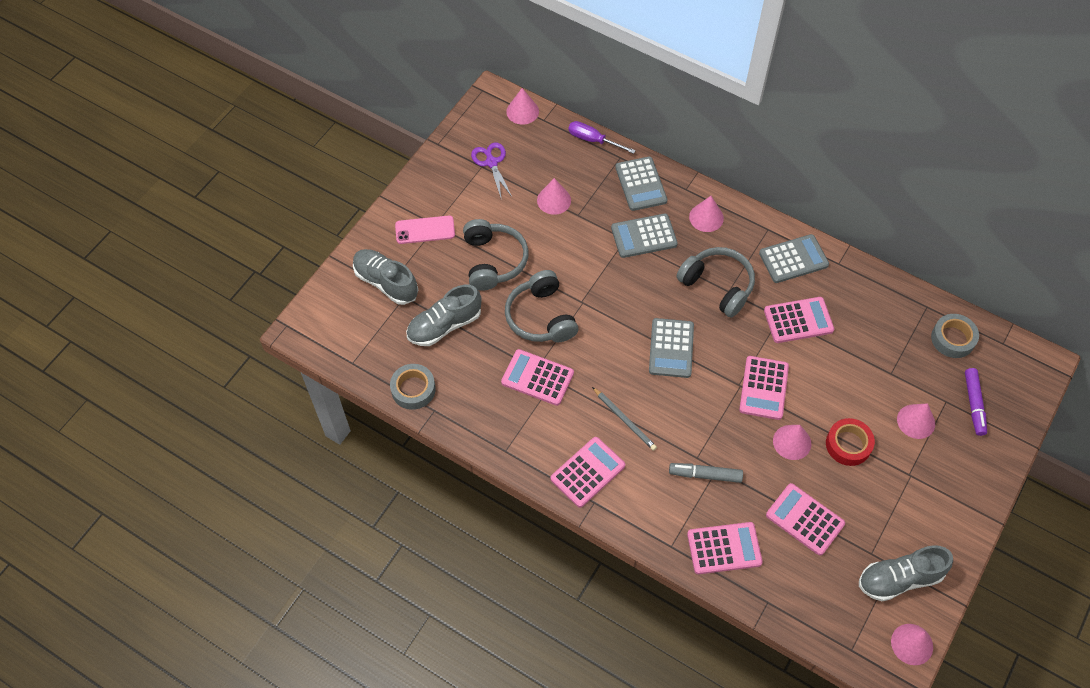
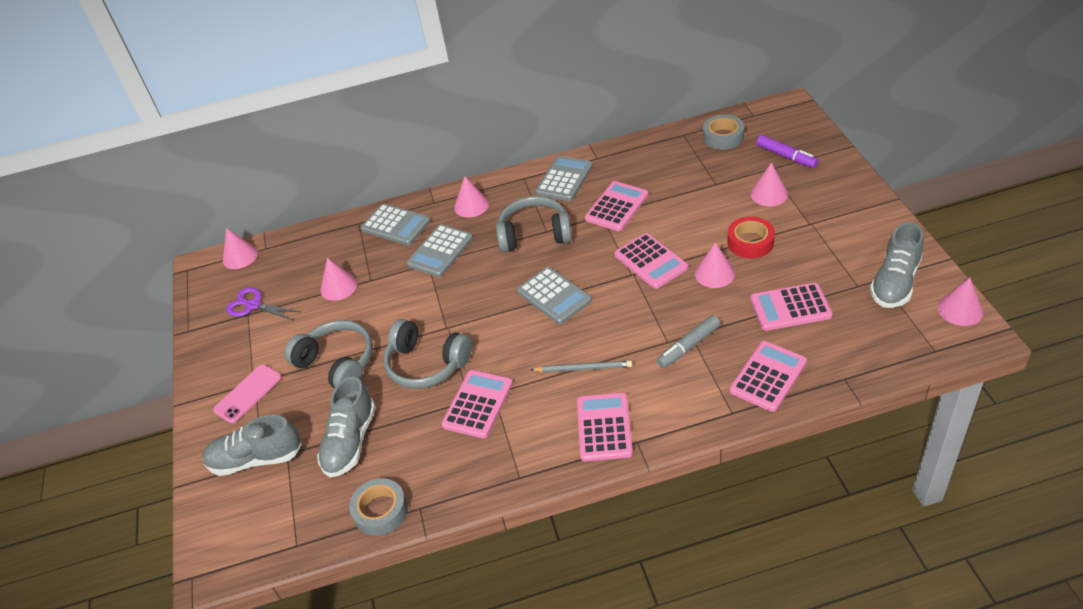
camera: 40 degrees left, 15 degrees down
(537, 377) = (478, 404): pink calculator -> pink calculator turned 135 degrees clockwise
(593, 140) = (323, 229): purple screwdriver -> none

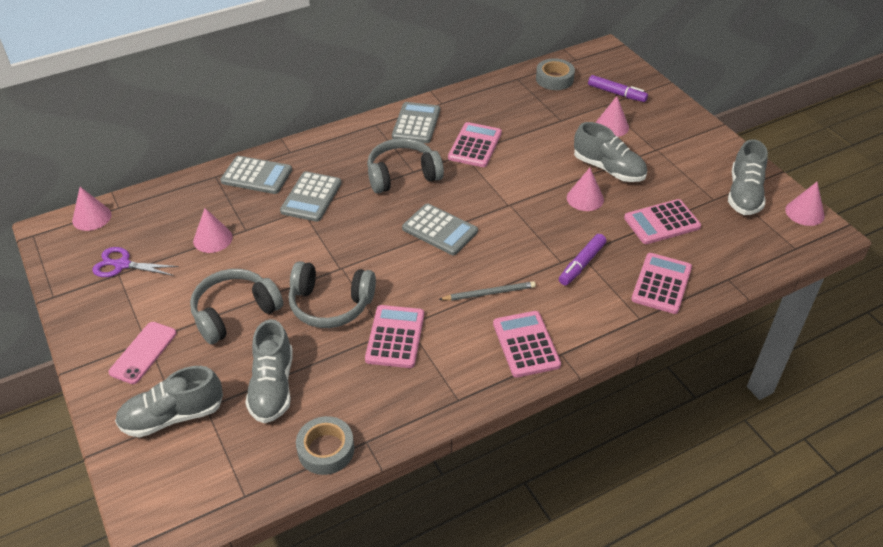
camera: 20 degrees left, 0 degrees up
(337, 363) = (235, 313): grey headphones -> grey headphones turned 60 degrees counterclockwise
(471, 205) = (330, 152): pink cone -> none
(650, 261) = (522, 192): pink calculator -> none
(688, 346) = (582, 264): grey marker -> purple marker
(750, 242) = (608, 169): red tape -> grey shoe

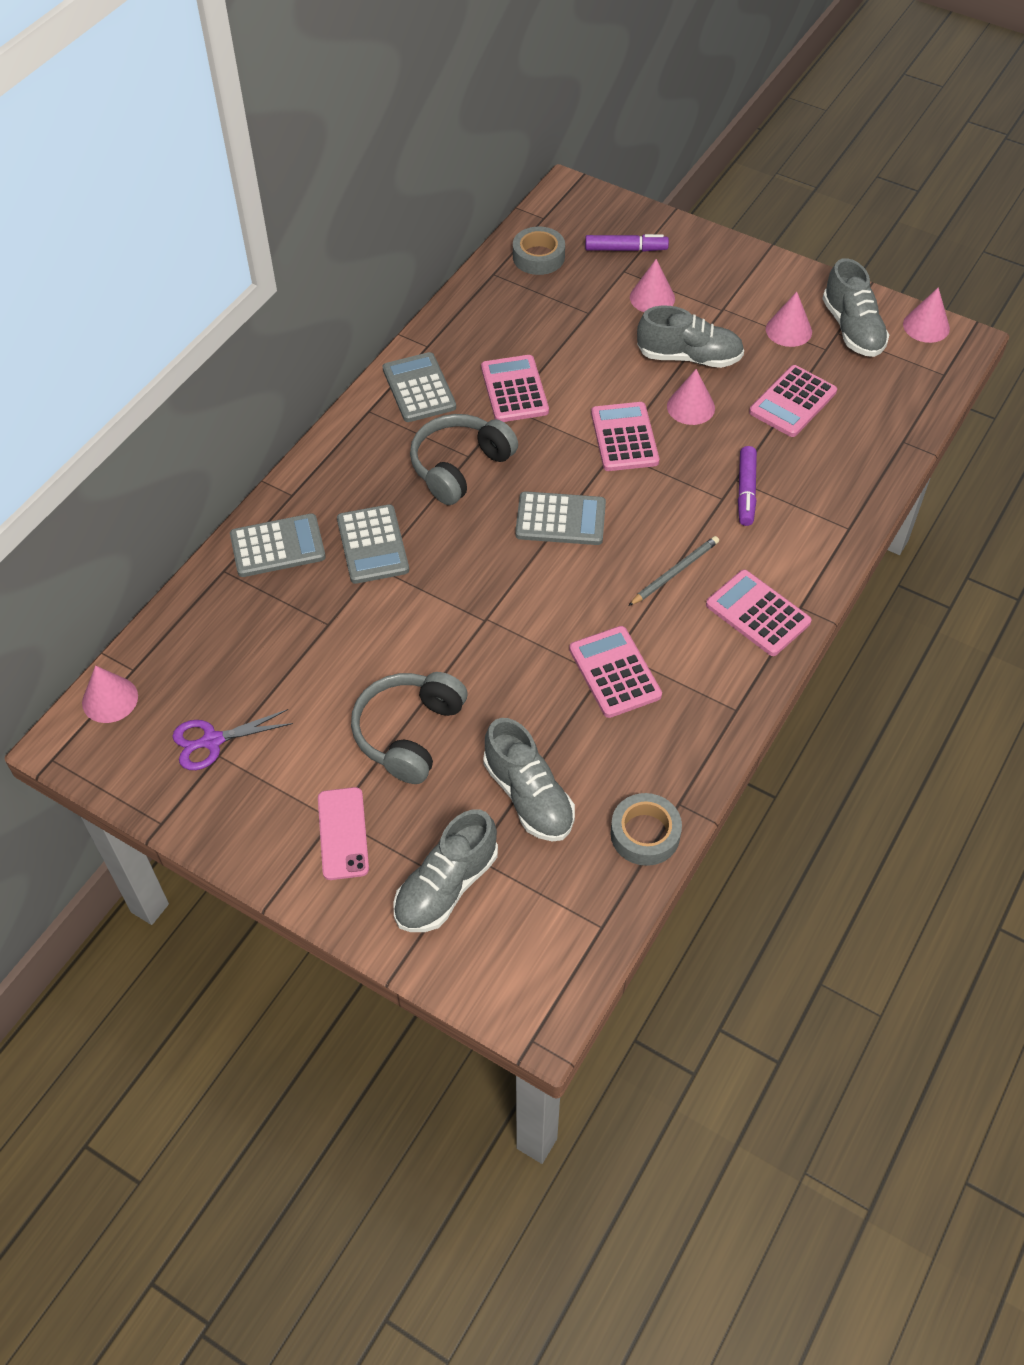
camera: 30 degrees left, 10 degrees up
(213, 239) = (297, 654): pink cone -> pink cone (788, 330)
(330, 305) = (511, 669): grey headphones -> none
(661, 284) = (843, 477): pink calculator -> pink calculator (624, 437)

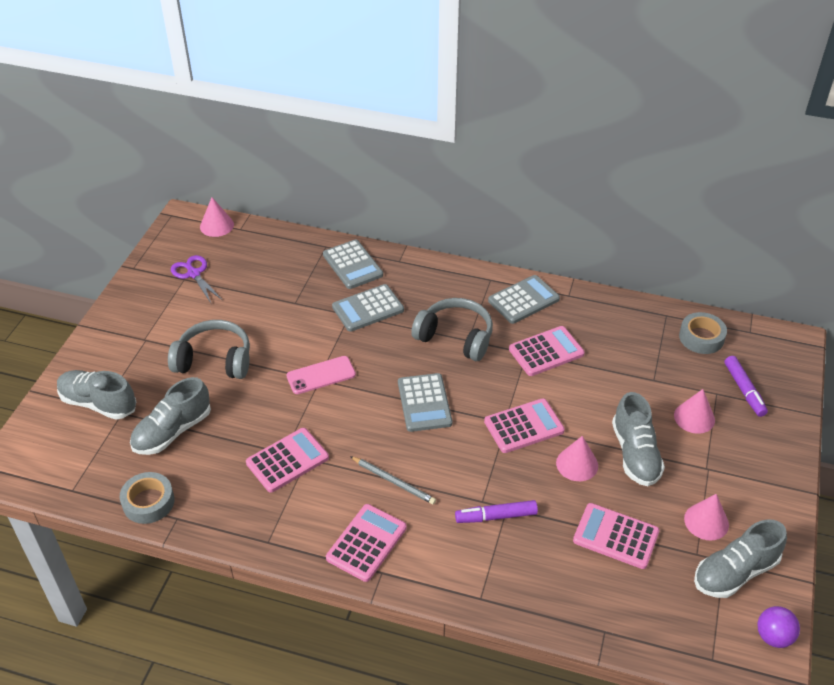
camera: 75 degrees right, 10 degrees down
(343, 833) = (133, 346): pink phone -> pink phone (321, 375)
(926, 326) = (773, 636): pink cone -> purple ball

